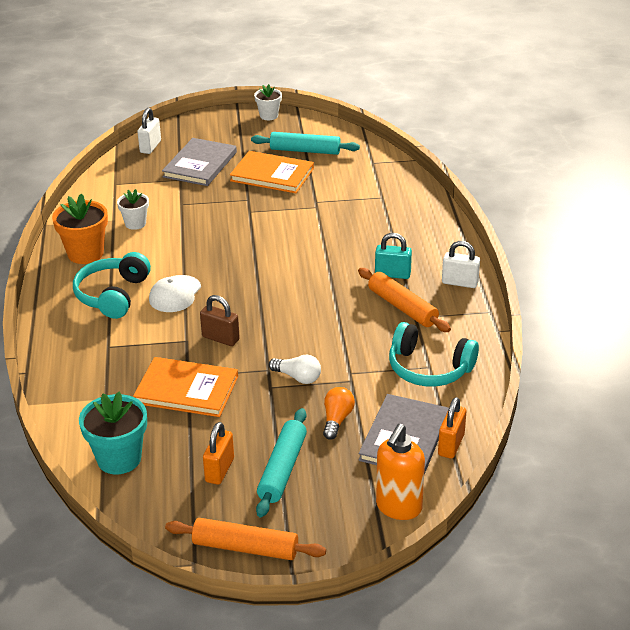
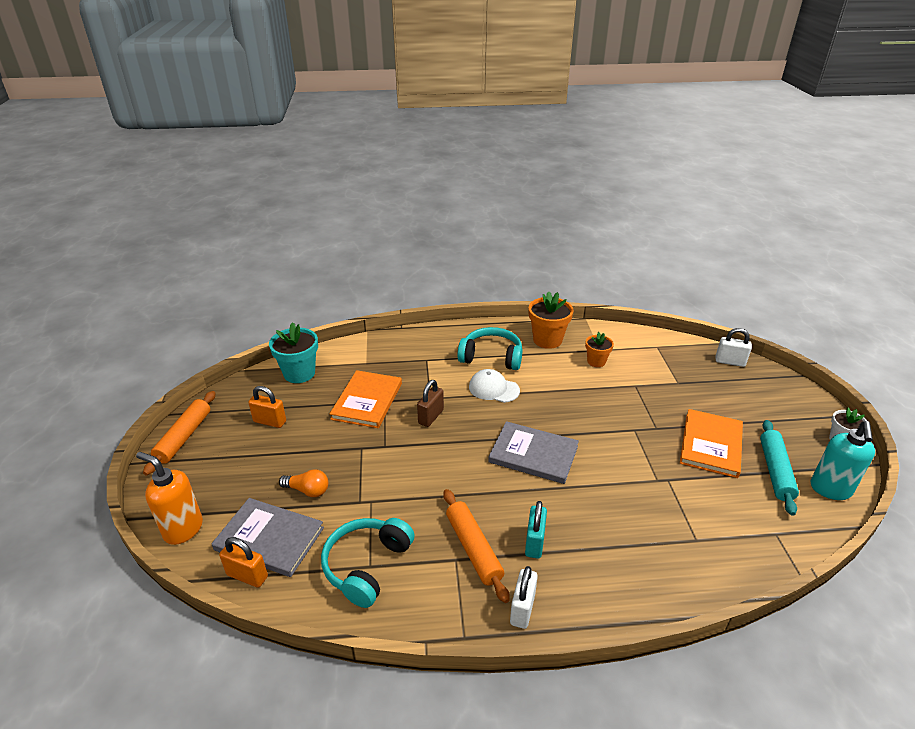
camera: 90 degrees right, 0 degrees up
(135, 223) = (596, 361): white flower pot -> orange flower pot
(200, 164) = (710, 394): grey book -> grey book (533, 454)
(283, 469) = (258, 456): turquoise rolling pin -> none
(297, 377) = (371, 465): white light bulb -> none
(325, 132) = (830, 490): none -> turquoise soap dispenser
(402, 307) = (473, 548): orange rolling pin -> orange rolling pin turned 75 degrees counterclockwise

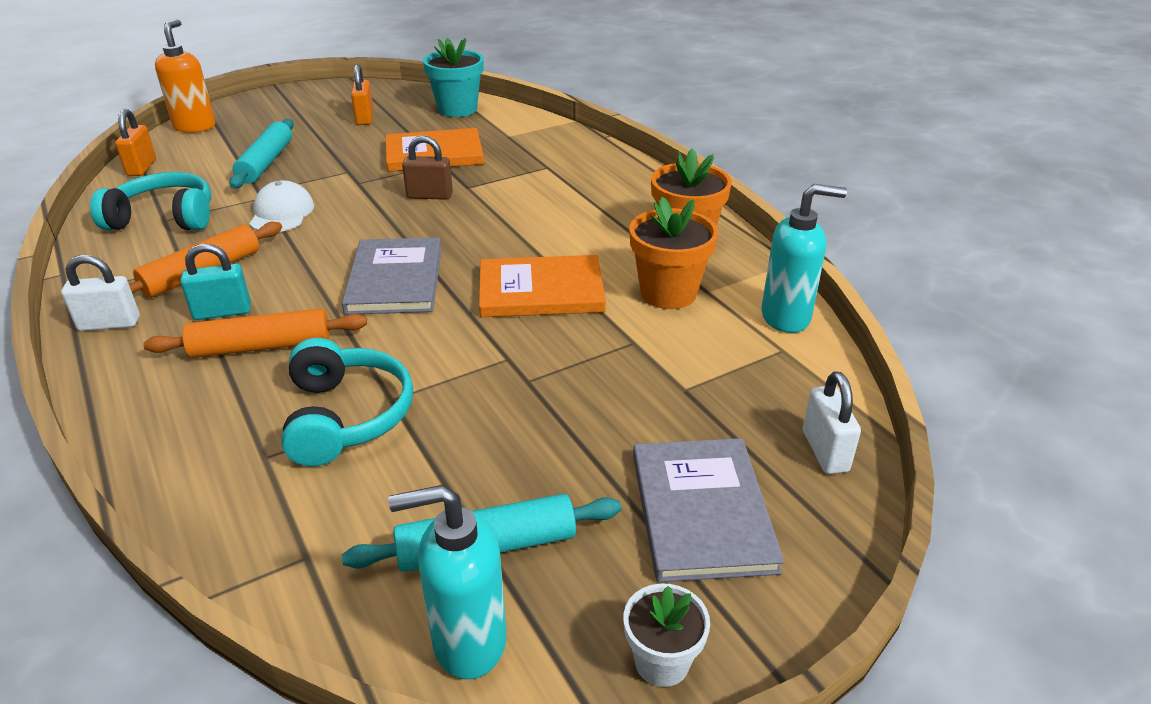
camera: 65 degrees right, 0 degrees up
(184, 437) = (319, 92): orange rolling pin -> orange rolling pin (261, 346)
(269, 538) = (192, 164): grey book -> grey book (702, 511)
(307, 490) = (266, 162): orange light bulb -> turquoise rolling pin
(491, 357) = (595, 207): turquoise headphones -> turquoise headphones (346, 416)
(493, 389) = (521, 223): white cap -> white cap (282, 213)
(596, 361) = (668, 293): orange flower pot -> orange flower pot, size x1.66
(632, 336) = (786, 317): none -> turquoise soap dispenser
(711, 445) = (519, 450): orange book -> orange book (541, 290)

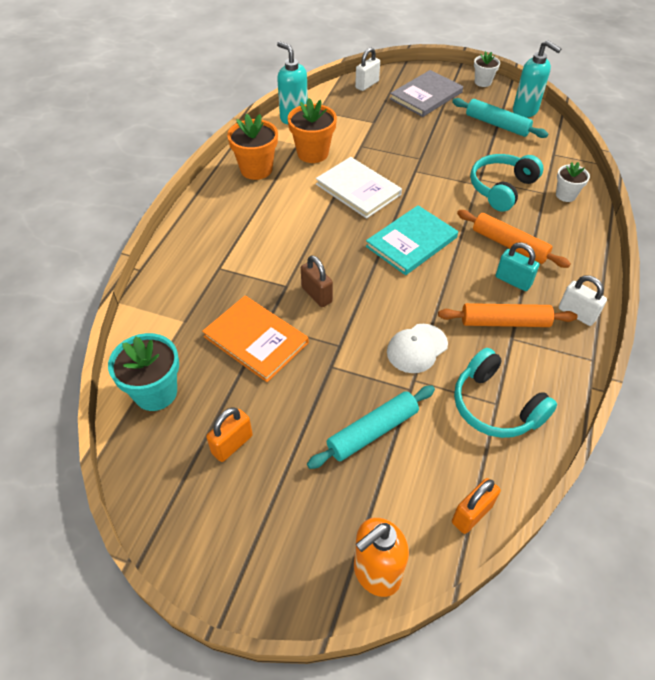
camera: 130 degrees left, 15 degrees up
(220, 477) = (565, 195): none -> white flower pot
(395, 279) = (411, 242): grey book -> turquoise book
(541, 290) = (358, 189): orange book -> white book

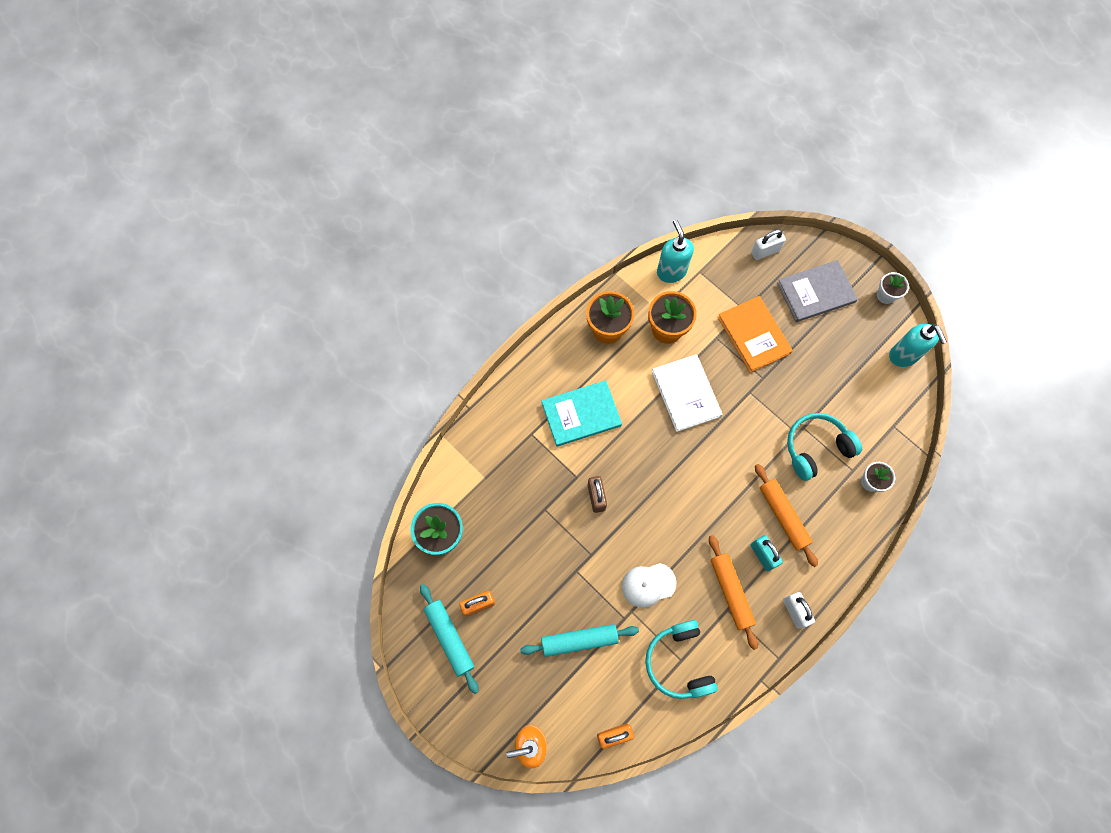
camera: 25 degrees right, 20 degrees up
(256, 340) = (531, 520): orange book -> orange book (753, 335)
(411, 242) = (701, 475): turquoise book -> turquoise book (581, 414)
(497, 125) = (862, 363): turquoise rolling pin -> turquoise rolling pin (449, 638)
(504, 322) = (731, 592): orange rolling pin -> orange rolling pin turned 45 degrees clockwise

